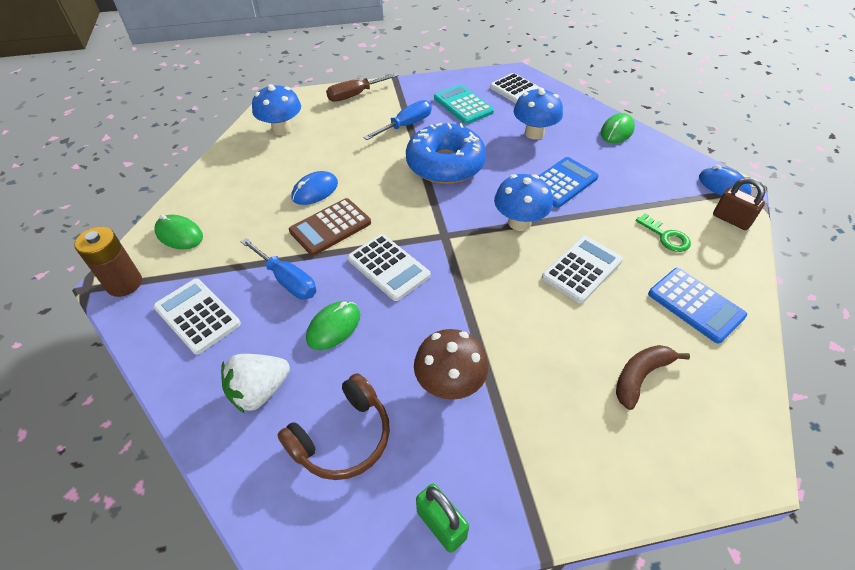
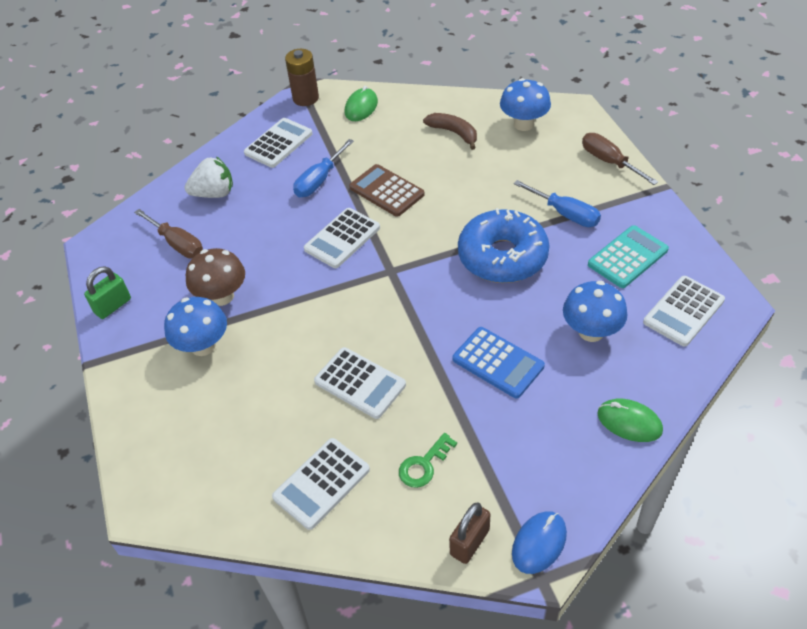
camera: 85 degrees right, 0 degrees up
(259, 391) = (214, 193): white strawberry -> white strawberry turned 120 degrees clockwise
(315, 191) = (434, 169): blue mouse -> none
(334, 327) = (273, 218): green mouse -> none
(342, 437) = (177, 244): brown headphones -> brown screwdriver
(519, 222) = (420, 328): blue mushroom -> blue mushroom (203, 346)
(640, 376) = (231, 428): brown banana -> brown banana (454, 133)
(695, 305) = (321, 483): blue calculator -> white calculator

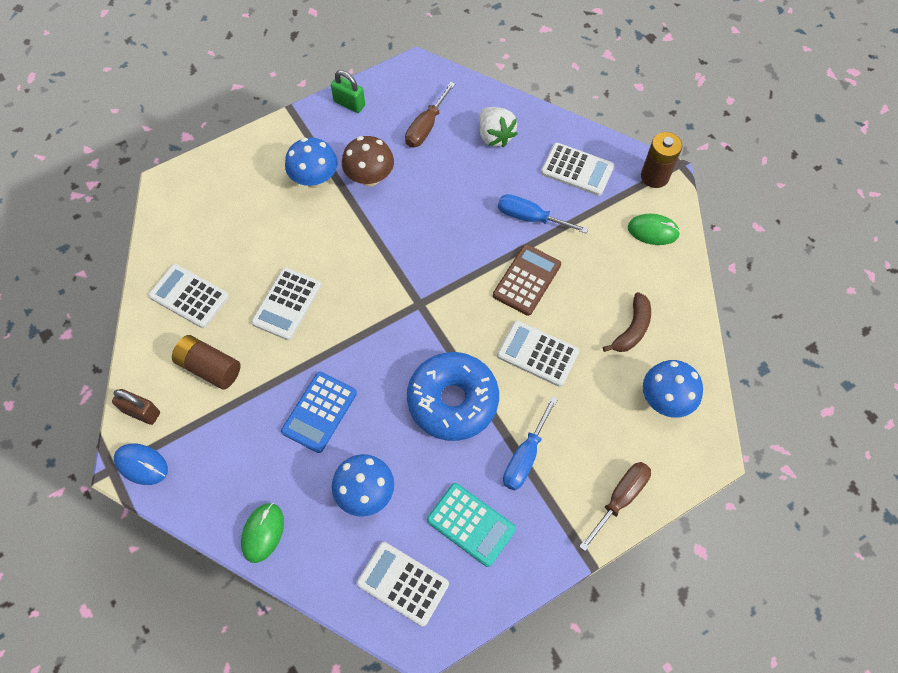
camera: 75 degrees right, 15 degrees up
(342, 238) = (454, 254): white calculator -> white calculator (537, 353)
(424, 465) = (209, 367): green key -> brown battery

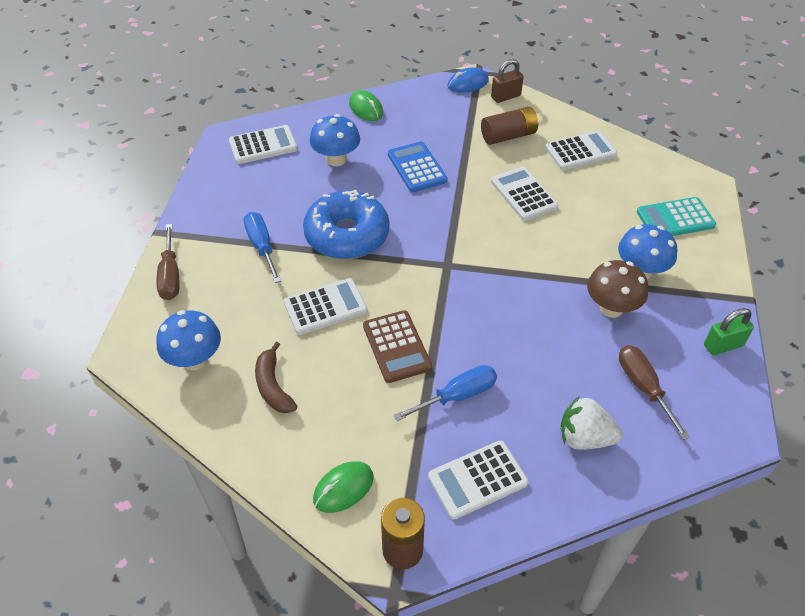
camera: 130 degrees right, 15 degrees down
(471, 524) = (255, 193): turquoise calculator -> turquoise calculator (675, 219)

